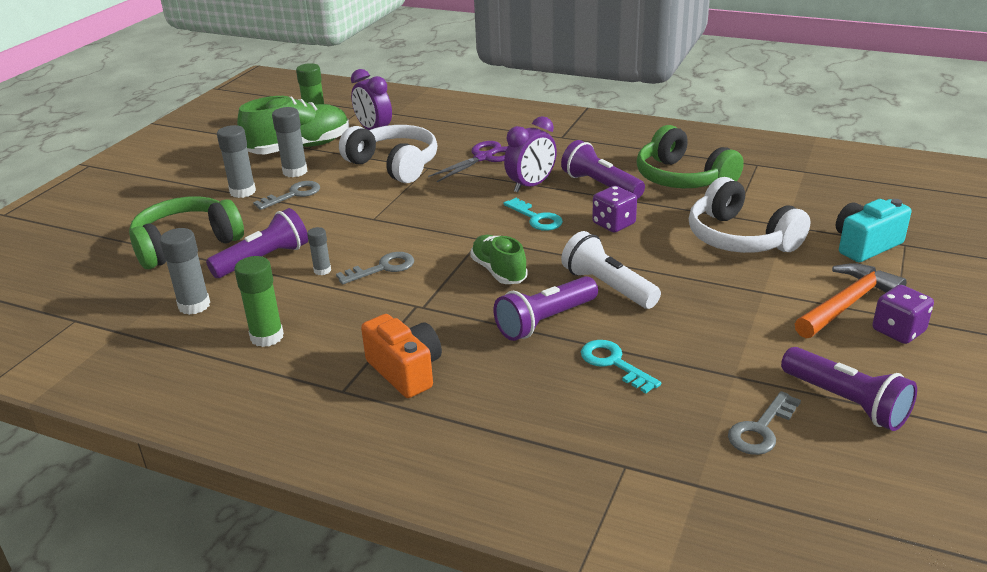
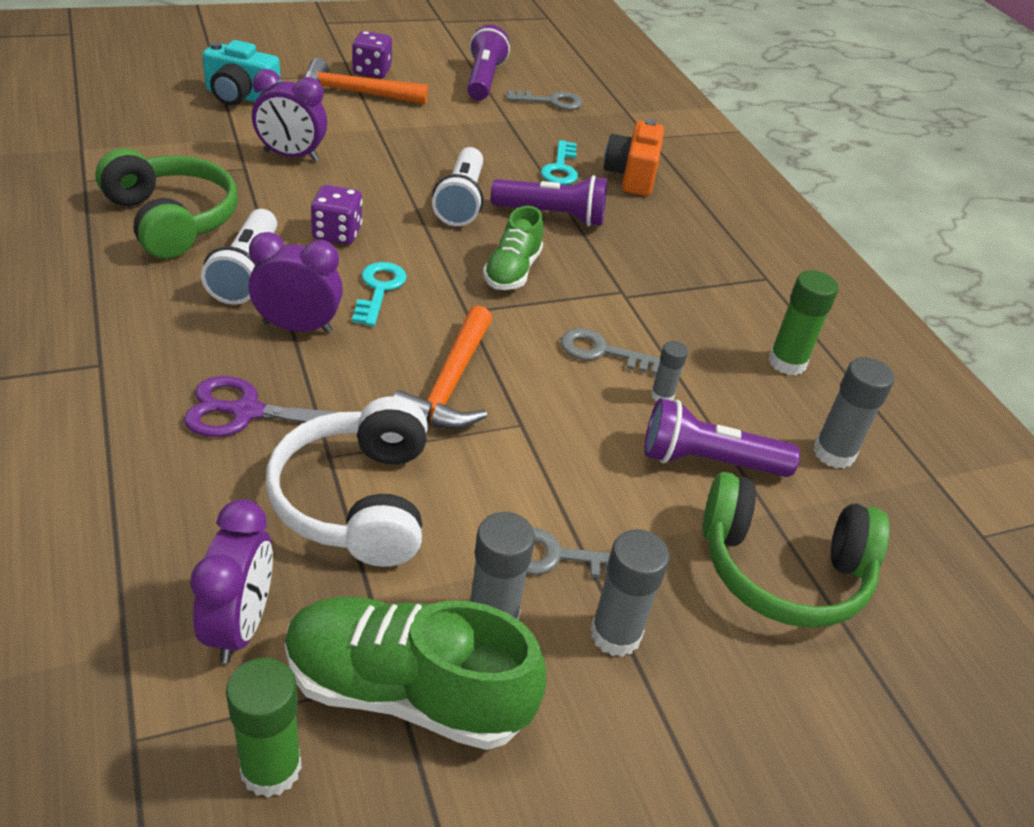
camera: 140 degrees left, 10 degrees up
(405, 371) = (704, 258): orange camera -> orange camera (632, 176)
(428, 210) = (450, 385): none -> orange hammer
(600, 185) = (246, 272): purple flashlight -> white flashlight
(682, 178) = (172, 220): green headphones -> green headphones turned 45 degrees counterclockwise
(740, 238) = (291, 156): white headphones -> purple clock

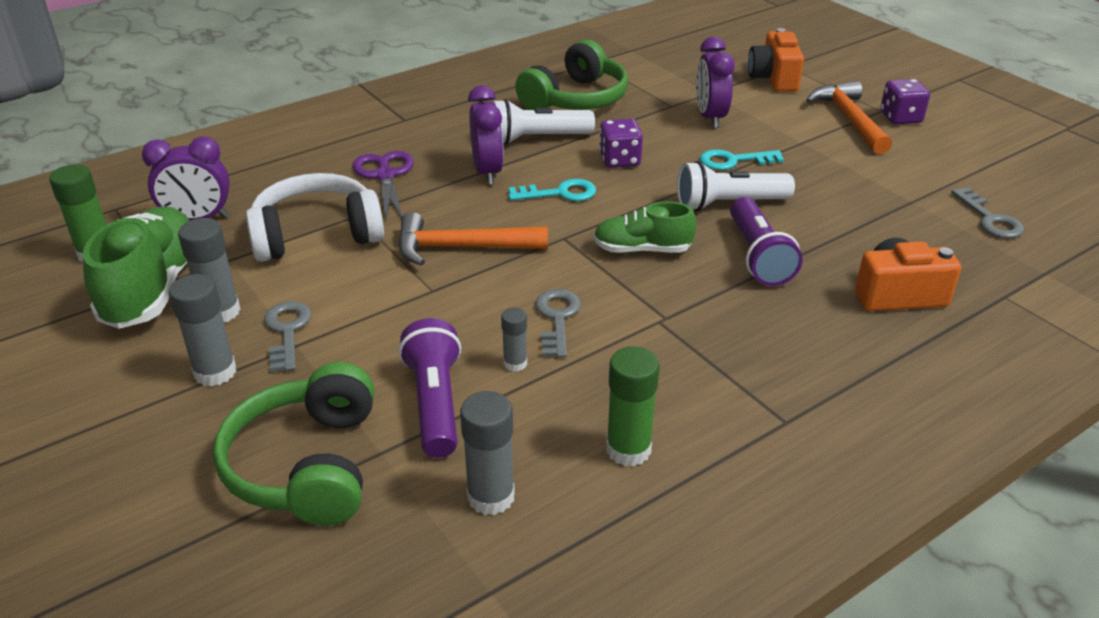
camera: 80 degrees right, 5 degrees down
(240, 96) = (773, 78): turquoise camera -> orange camera
(484, 79) = (976, 173): purple flashlight -> none
(560, 168) = (855, 247): turquoise key -> turquoise key (733, 161)

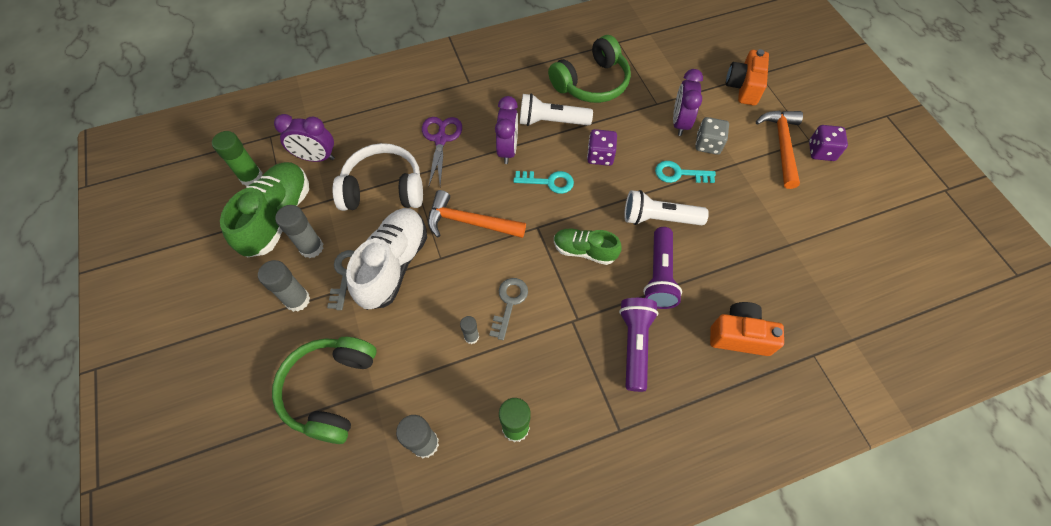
camera: 15 degrees right, 25 degrees up
(361, 309) = (393, 265): none -> white shoe
(435, 403) = (415, 358): purple flashlight -> purple flashlight (634, 344)
(756, 131) = (708, 144): none -> grey dice
(990, 219) = (839, 276): grey key -> none

